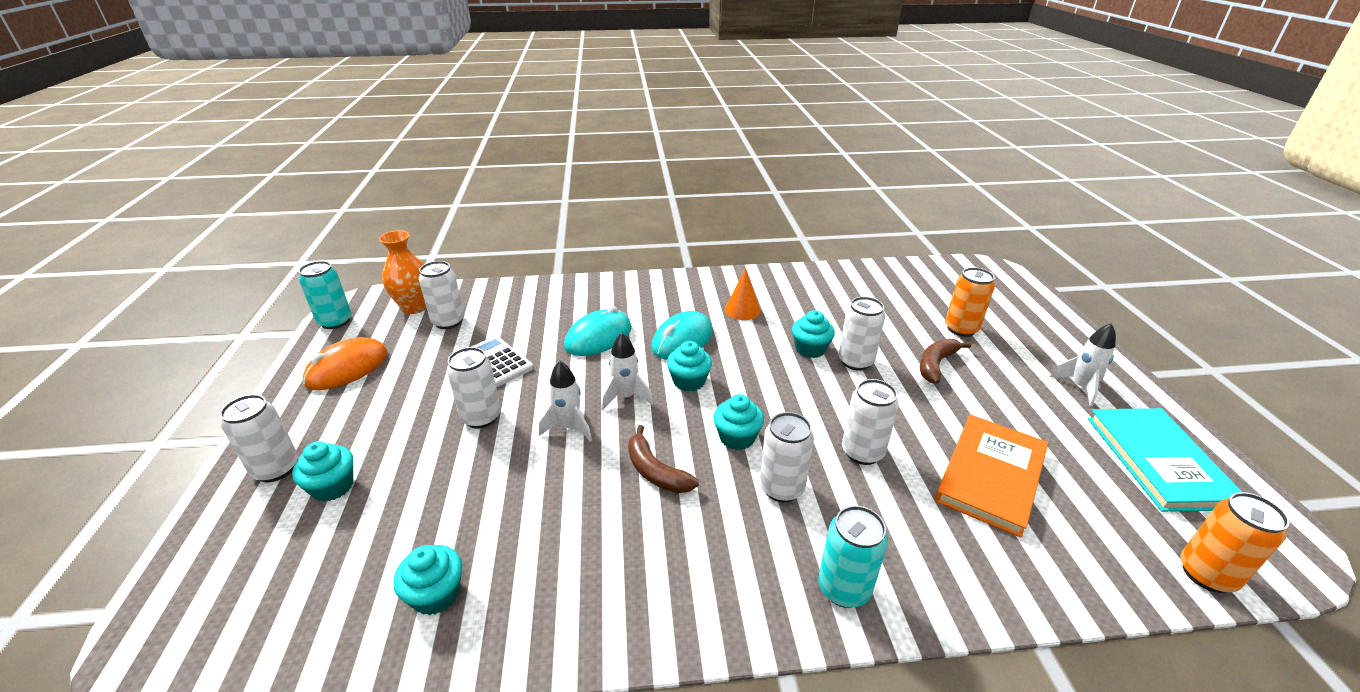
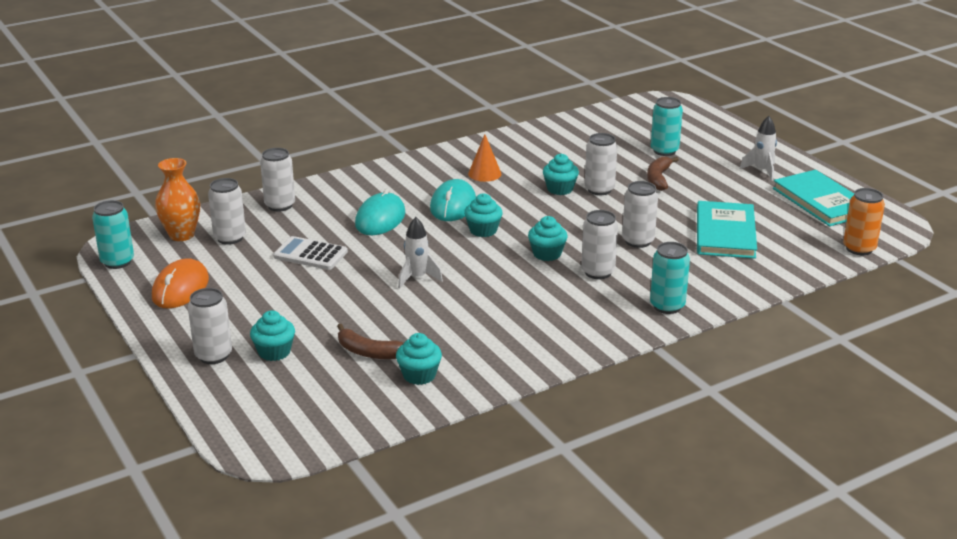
camera: 25 degrees left, 5 degrees down
(481, 417) = (341, 289): white can -> white can (280, 205)
(625, 397) = (443, 251): white rocket -> none
(655, 471) = (505, 285): brown banana -> brown banana (369, 352)
(961, 329) = (664, 151): orange can -> turquoise can
(991, 475) = (725, 233): orange book -> turquoise book

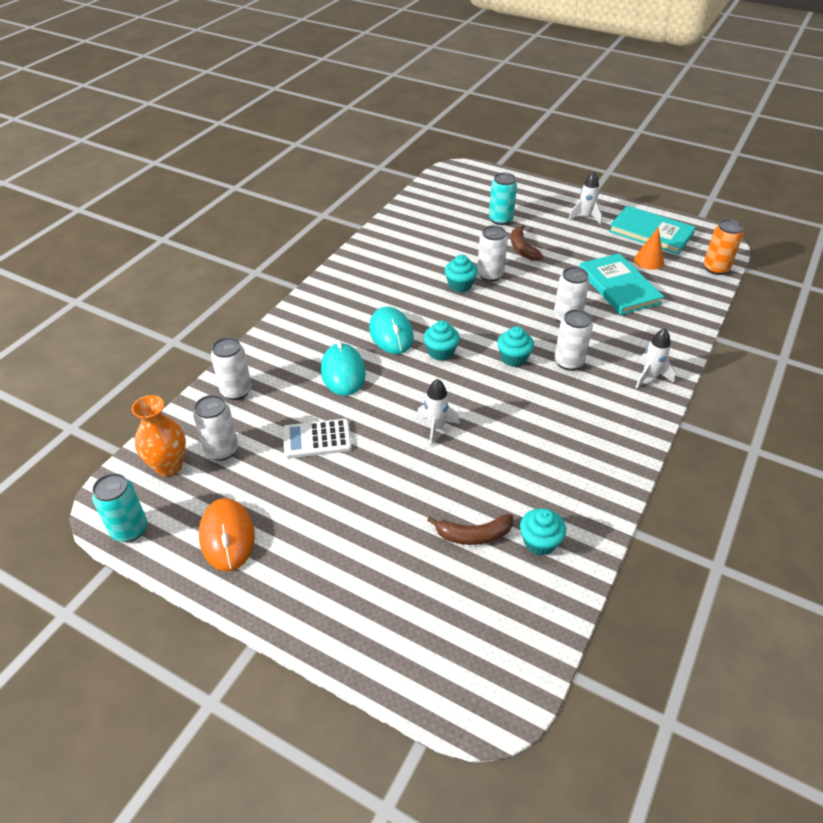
camera: 30 degrees left, 15 degrees up
(213, 355) = (336, 610): white can -> none
(274, 352) = (390, 576): turquoise cupcake -> none
(484, 174) = (386, 289): orange cone -> orange cone (649, 260)
(667, 306) = (649, 377): turquoise can -> white rocket

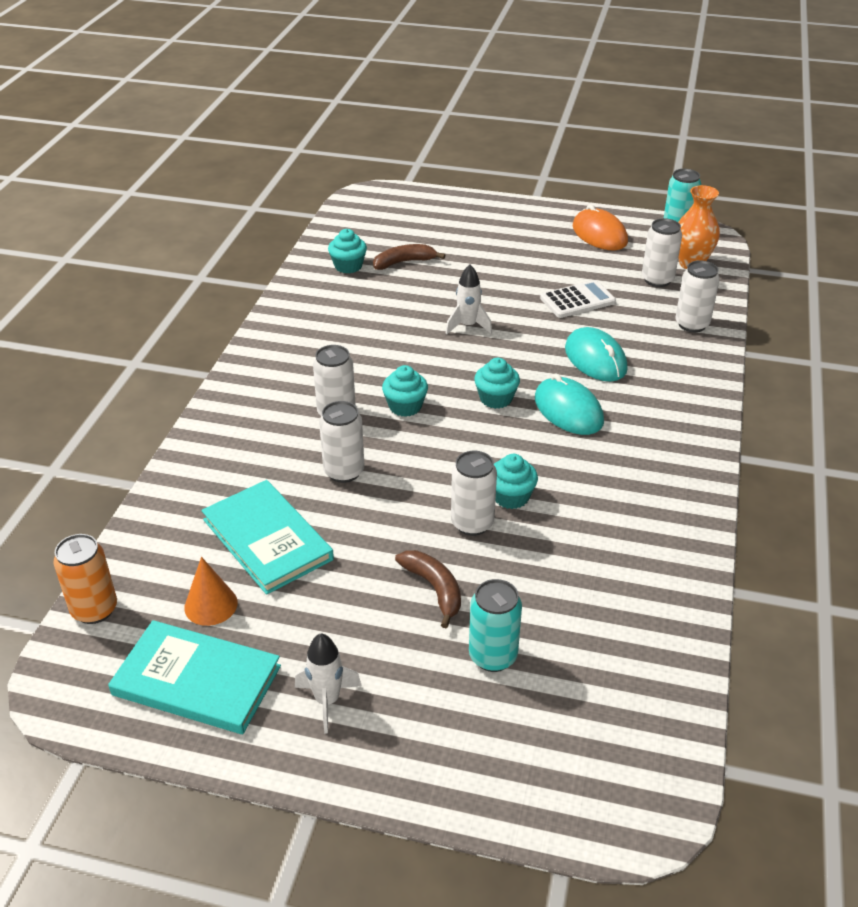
camera: 165 degrees right, 5 degrees down
(649, 377) = (236, 412): white rocket -> none

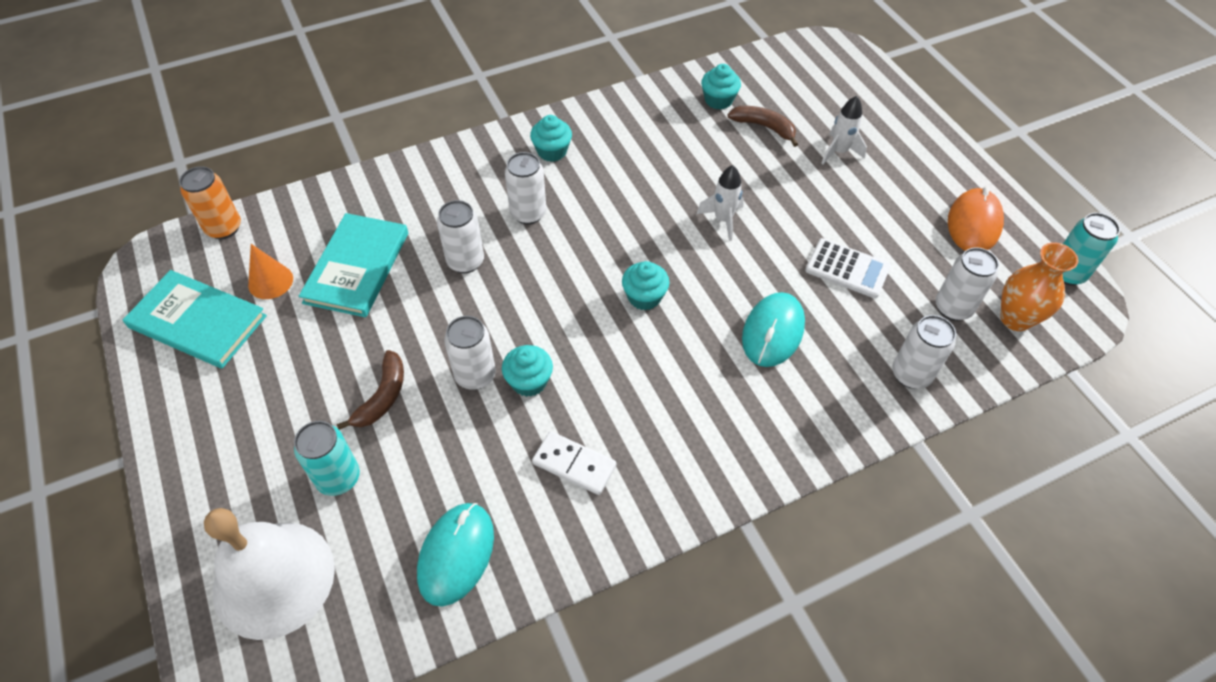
camera: 50 degrees right, 15 degrees up
(197, 680) = (198, 321): turquoise book -> turquoise book turned 45 degrees counterclockwise
(327, 700) = (226, 404): white rocket -> white rocket (839, 152)
(405, 406) = (576, 247): turquoise cupcake -> turquoise cupcake (552, 151)
(559, 747) = (274, 578): none -> white bell
(568, 410) = (679, 355): turquoise mouse -> turquoise mouse (456, 554)
(614, 511) = (574, 464): none -> white domino

